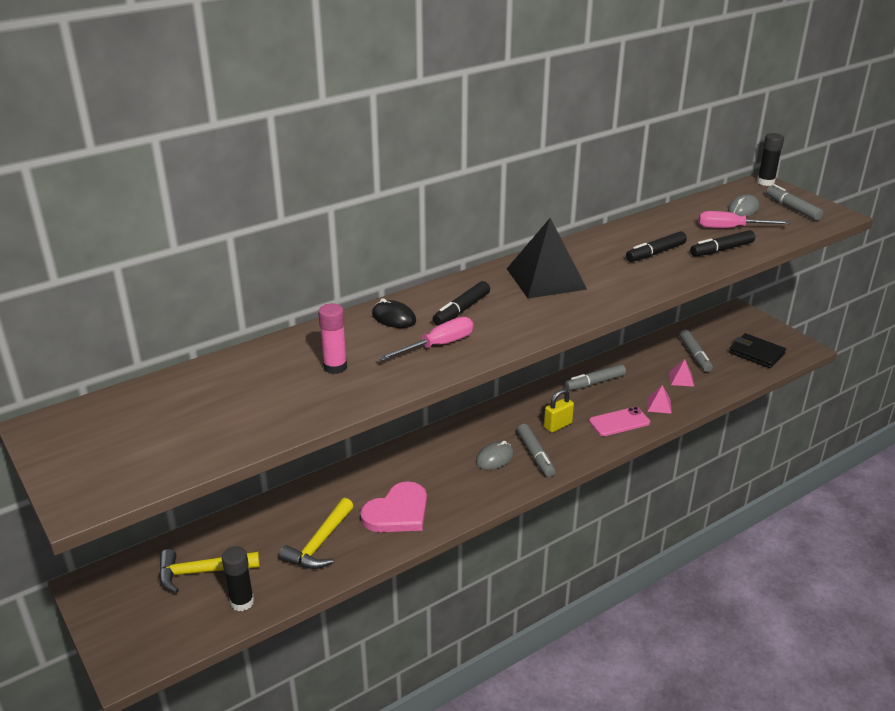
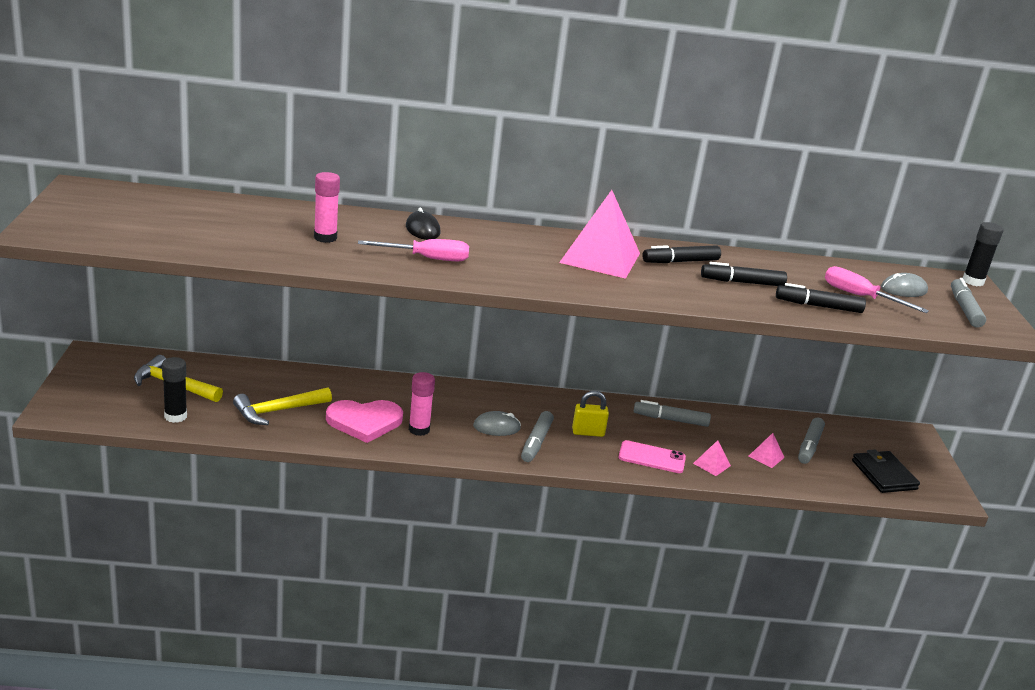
camera: 30 degrees right, 5 degrees down
(445, 494) = (419, 429): none -> pink glue stick
(461, 310) = (487, 247): black marker -> black marker (680, 261)
(546, 278) = (600, 257): black pyramid -> pink pyramid

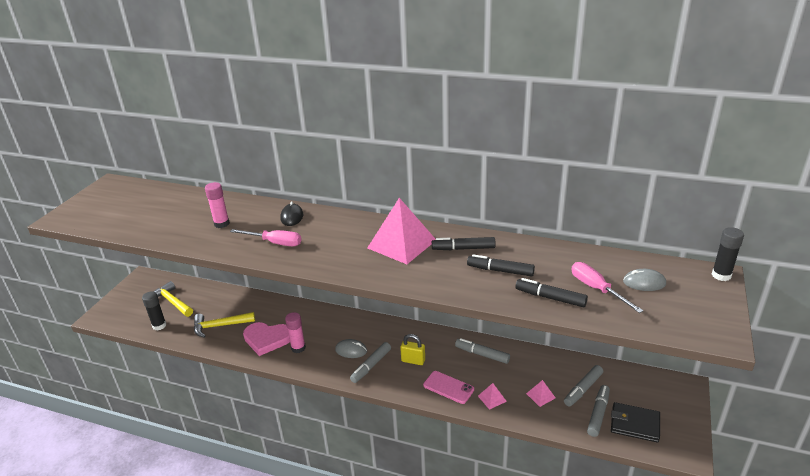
camera: 25 degrees right, 5 degrees up
(884, 475) = (634, 424): black wallet -> black wallet turned 75 degrees counterclockwise
(964, 309) = (691, 307): grey marker -> grey marker (598, 414)

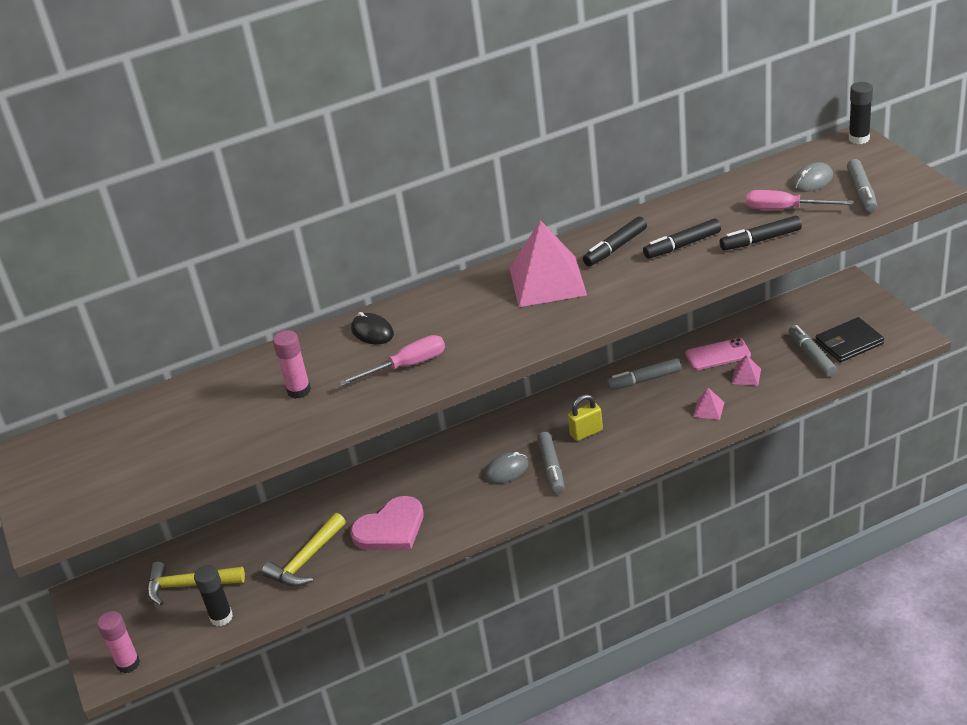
camera: 40 degrees left, 5 degrees up
(298, 348) = (443, 510): pink glue stick -> pink glue stick (128, 664)
(448, 387) = (656, 430): pink phone -> pink phone (718, 355)
(583, 389) = (773, 345): grey marker -> grey marker (861, 192)

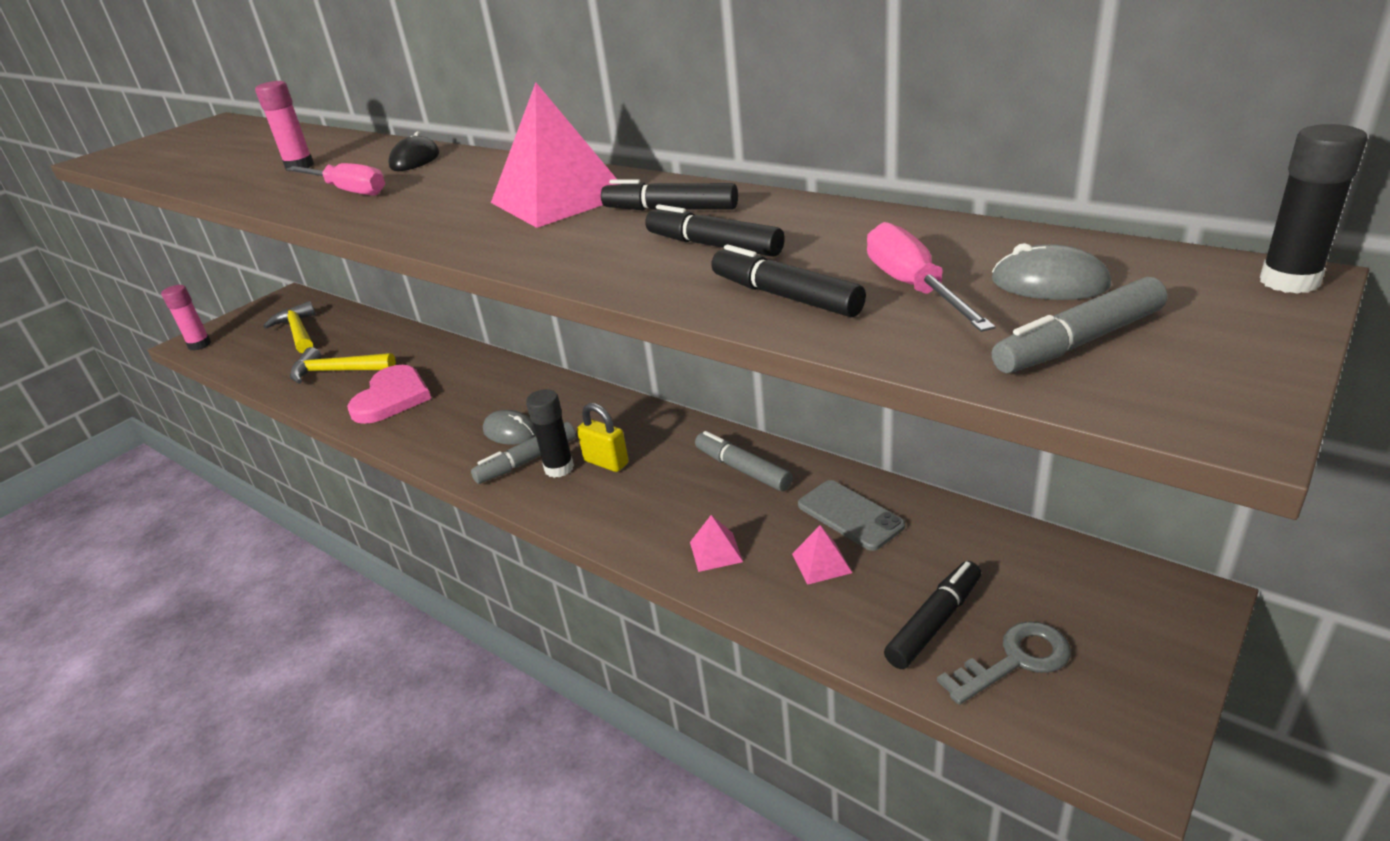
camera: 60 degrees right, 5 degrees down
(221, 617) = (256, 362): black glue stick -> black glue stick (559, 468)
(390, 528) = (392, 398): pink heart -> pink heart turned 105 degrees counterclockwise
(718, 355) = (850, 515): pink phone -> grey phone
(811, 356) = (934, 622): grey marker -> black marker
(849, 343) = (1015, 661): black wallet -> grey key

